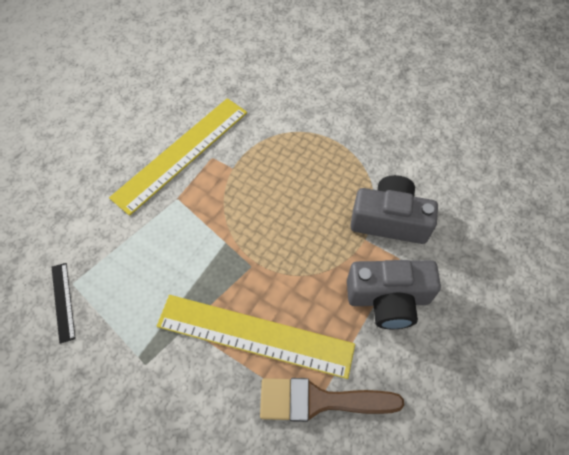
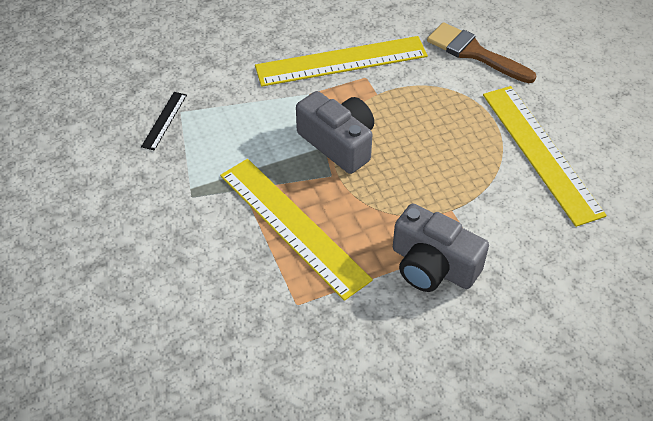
camera: 35 degrees right, 10 degrees down
(319, 401) = (307, 301): brown brush -> brown brush (474, 53)
(389, 150) = (540, 152): none -> yellow ruler
(389, 220) = (489, 207): grey camera -> grey camera (338, 143)

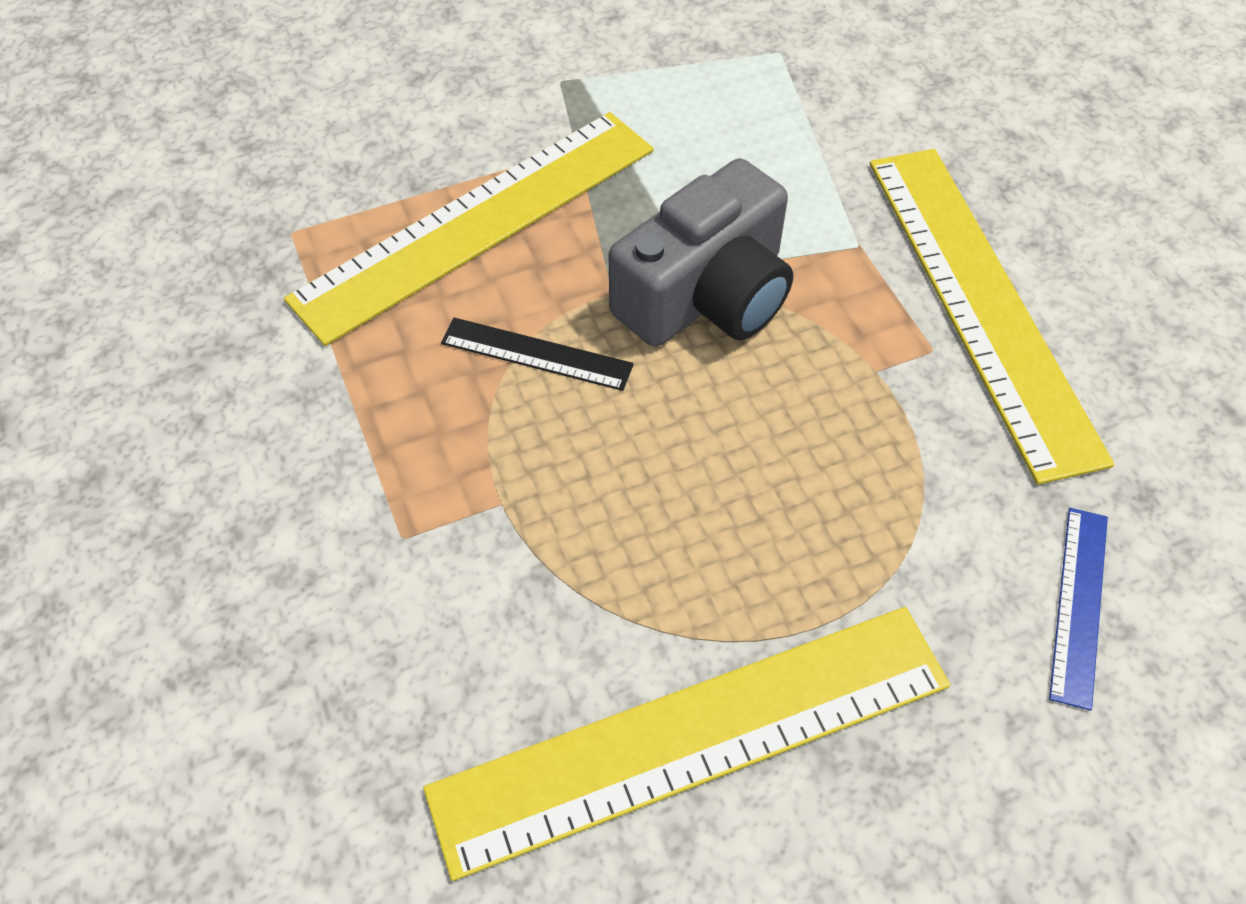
camera: 90 degrees right, 5 degrees up
(164, 120) = (754, 32): black ruler -> black ruler (536, 354)
(432, 265) = (346, 454): grey camera -> none
(474, 53) = (1079, 604): brown brush -> blue ruler

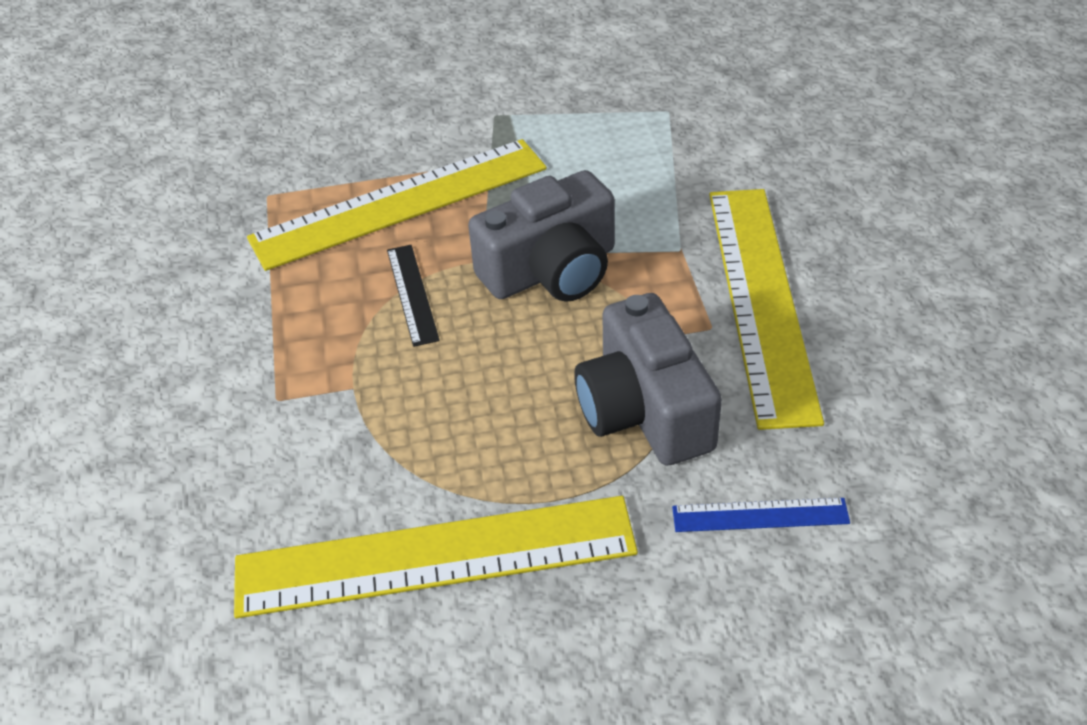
camera: 15 degrees right, 10 degrees down
(536, 354) = (412, 294): black ruler -> black ruler turned 45 degrees clockwise
(889, 478) = (644, 410): none -> grey camera
(1079, 604) = (760, 515): blue ruler -> blue ruler turned 60 degrees clockwise

